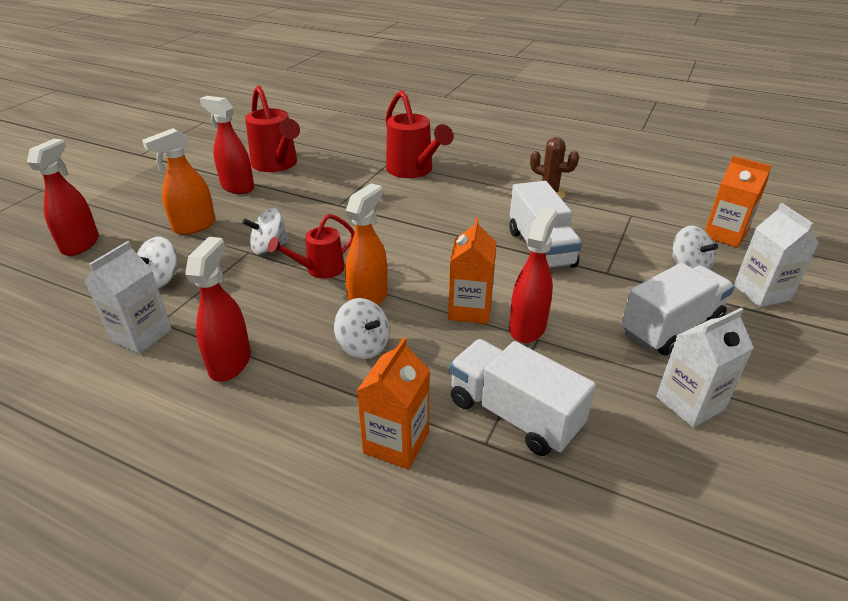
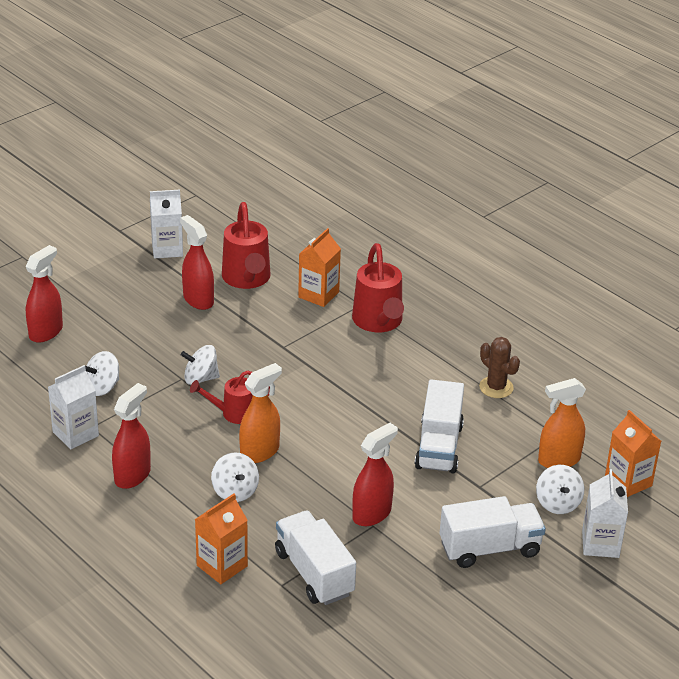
camera: 20 degrees right, 0 degrees up
(194, 226) = (144, 337): orange spray bottle -> orange spray bottle (558, 460)
(470, 309) = (336, 486): orange carton -> orange carton (318, 295)
(690, 403) = (449, 605): white carton -> white carton (167, 249)

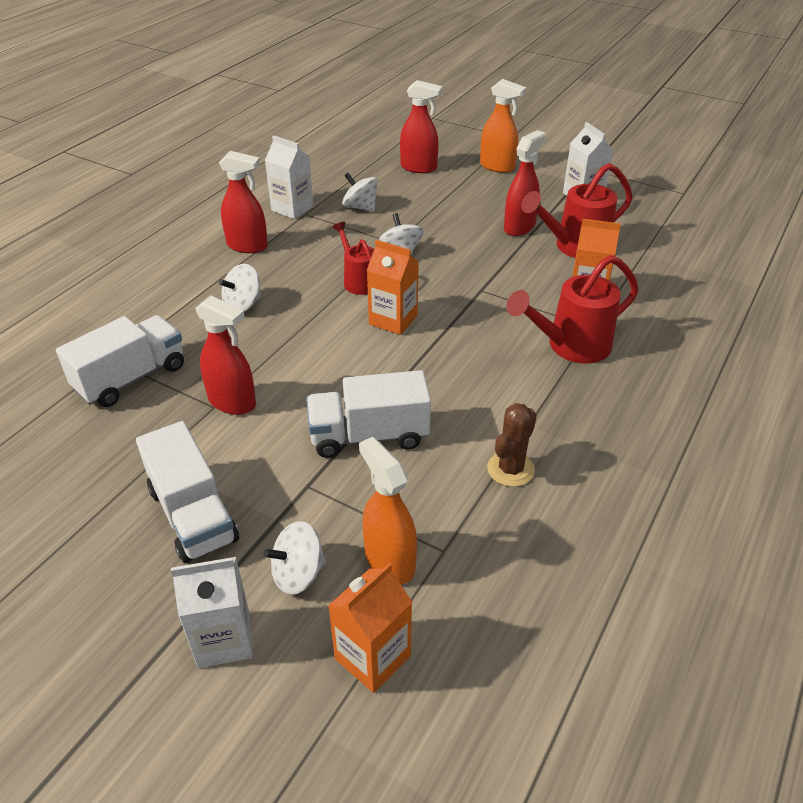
camera: 75 degrees right, 5 degrees up
(222, 566) = (135, 318): orange carton -> orange carton (393, 320)
(260, 452) = (306, 308): orange spray bottle -> orange spray bottle (497, 167)

